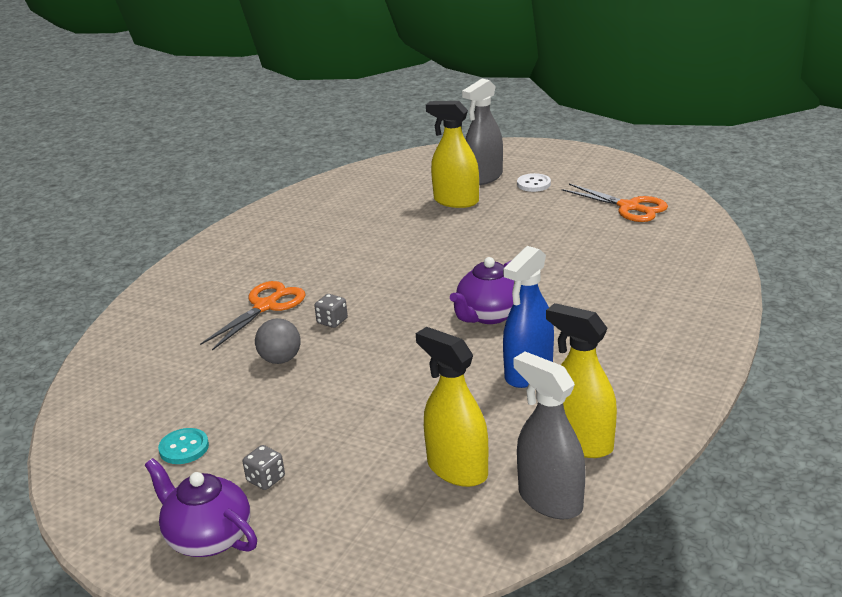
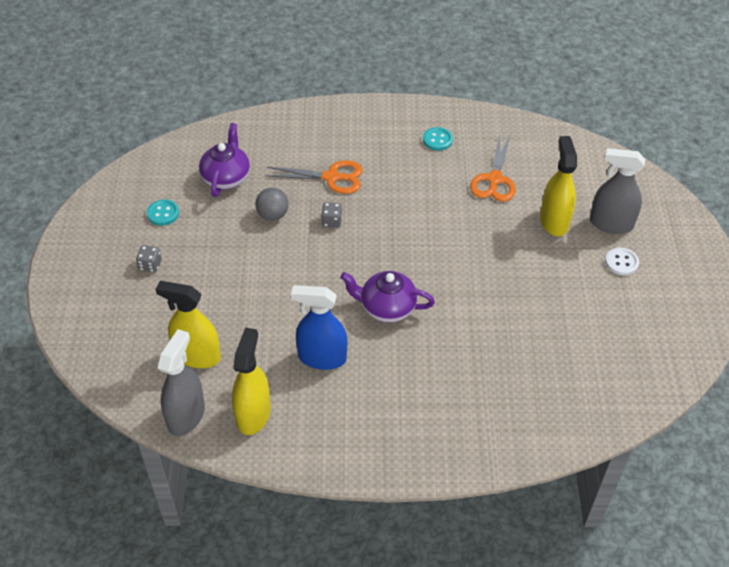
camera: 60 degrees right, 20 degrees up
(208, 537) = (92, 263): purple teapot -> purple teapot (226, 178)
(284, 232) = (437, 140): none -> turquoise button
(457, 469) = (197, 356): yellow spray bottle -> yellow spray bottle turned 90 degrees counterclockwise
(629, 207) = (621, 345): orange scissors -> orange scissors (494, 179)

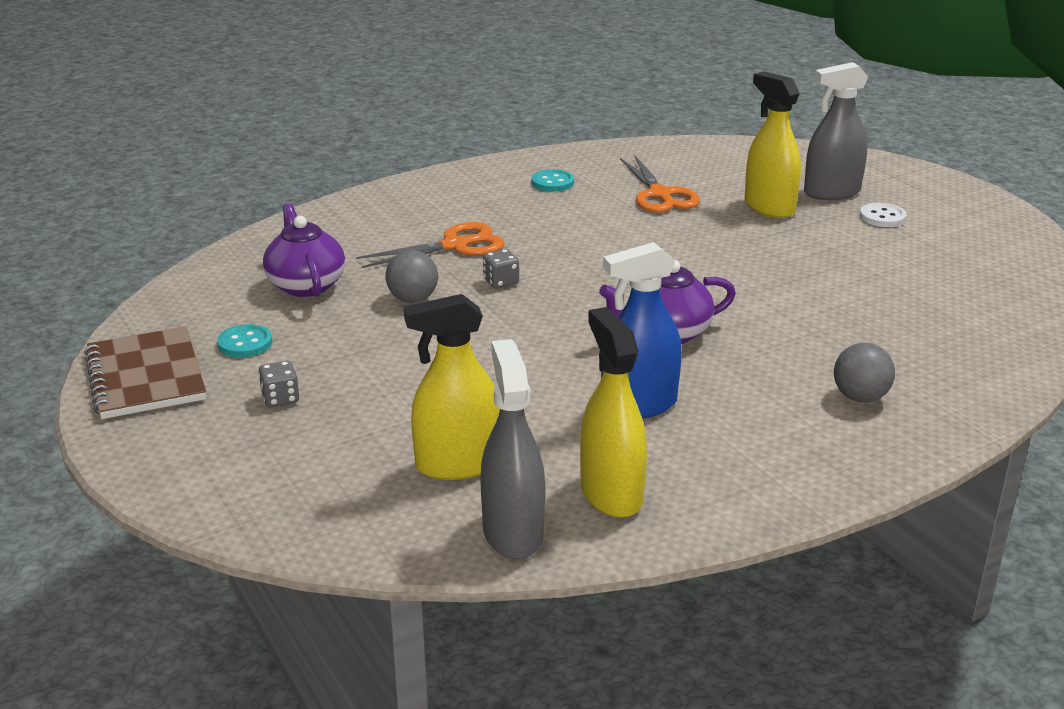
camera: 30 degrees left, 20 degrees down
(100, 218) = (145, 376): none -> brown notebook
(449, 411) = (860, 397): none -> grey ball

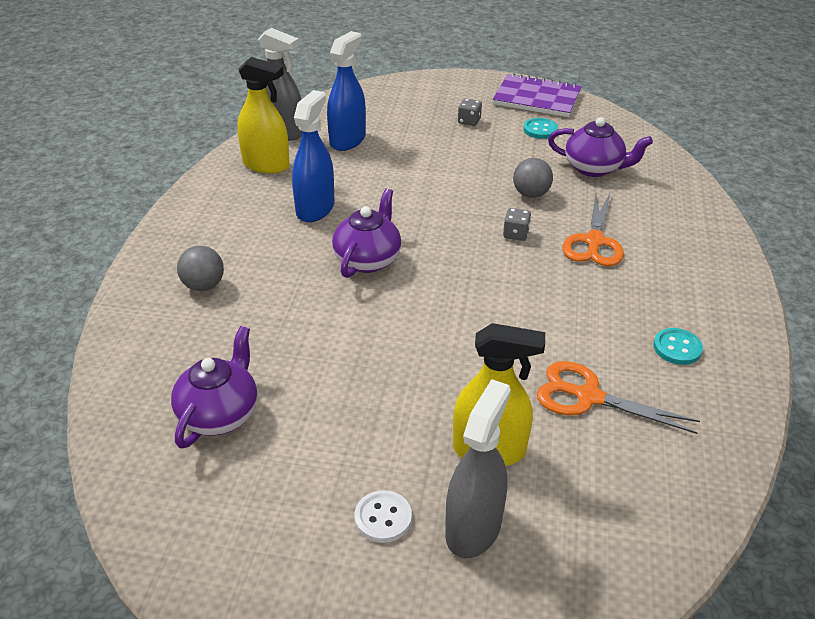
camera: 130 degrees right, 10 degrees up
(145, 376) = (537, 98): brown notebook -> purple notebook
(457, 465) = (347, 140): yellow spray bottle -> blue spray bottle
(943, 305) = (219, 414): none -> purple teapot

